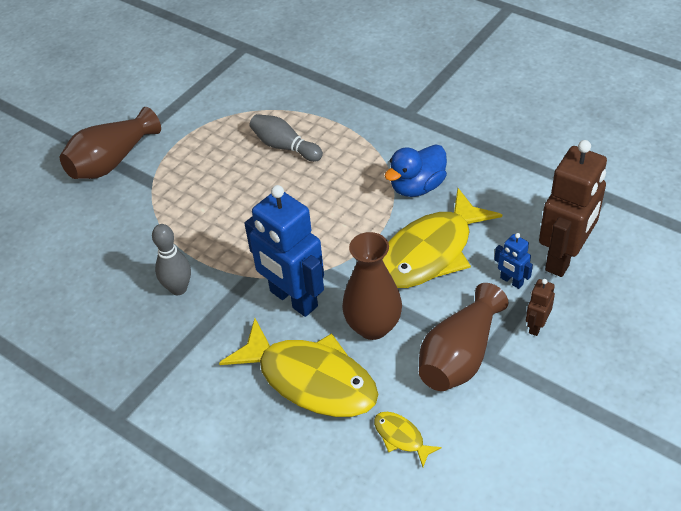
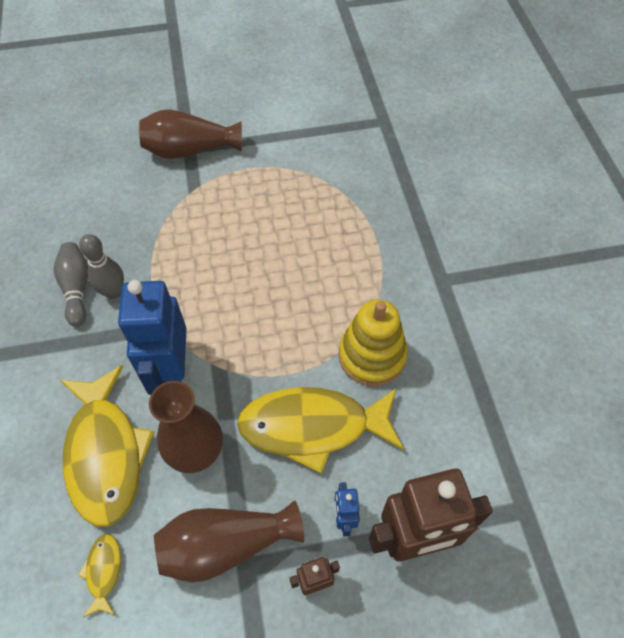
camera: 40 degrees right, 10 degrees up
(284, 146) = (314, 233): grey bowling pin -> grey bowling pin (77, 288)
(417, 187) = (372, 356): blue duck -> yellow stacking toy

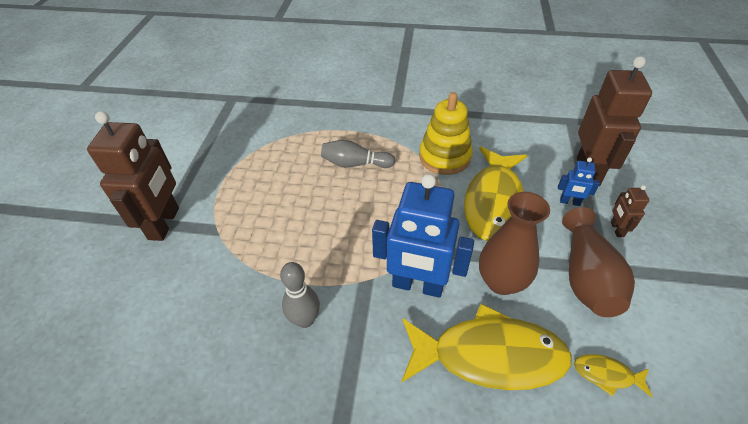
camera: 70 degrees left, 10 degrees down
(77, 288) = (282, 355): grey bowling pin -> grey bowling pin (355, 164)
(190, 150) = (164, 223): brown vase -> brown robot

